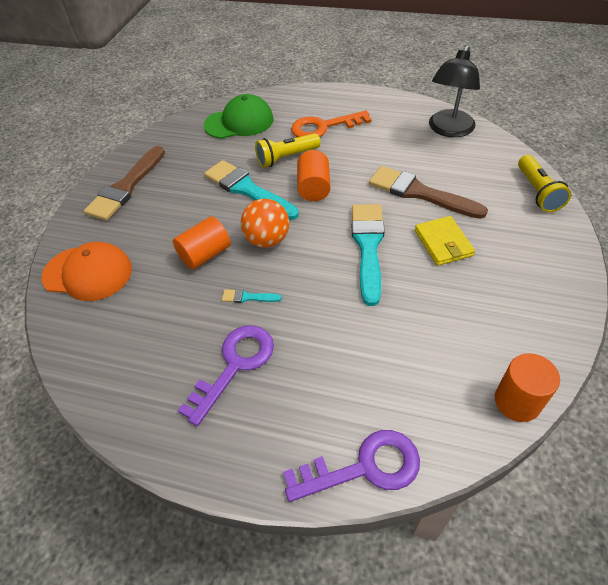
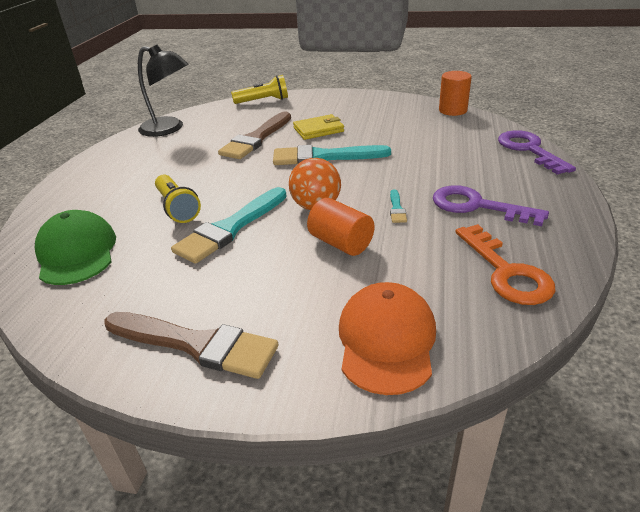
camera: 95 degrees left, 15 degrees down
(314, 188) = (237, 187): orange cylinder -> none
(323, 127) = (128, 189): orange key -> orange key (506, 272)

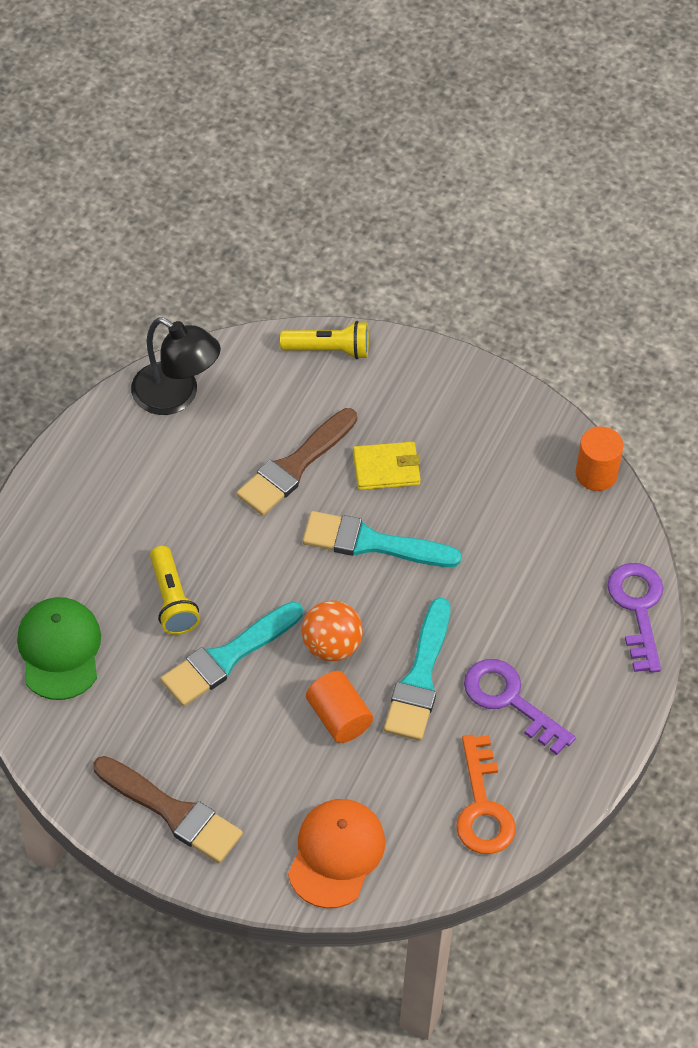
camera: 10 degrees right, 20 degrees up
(397, 209) = (420, 678): turquoise brush -> turquoise brush, size x2.33

